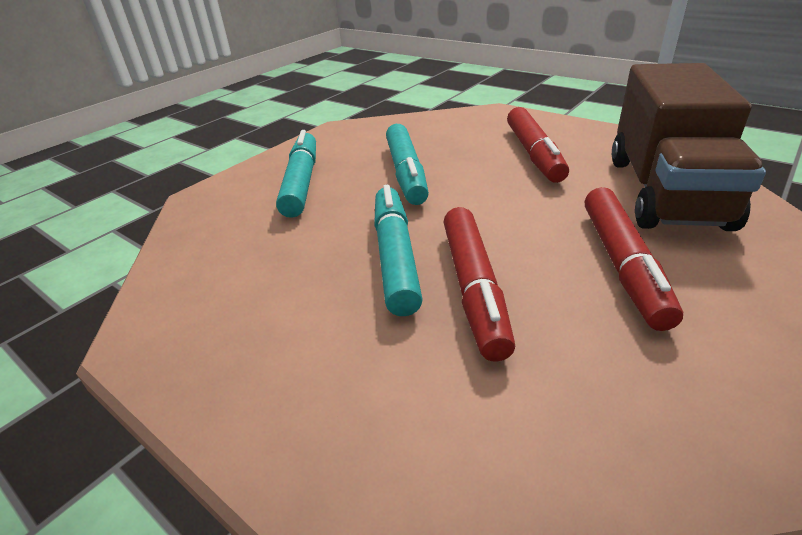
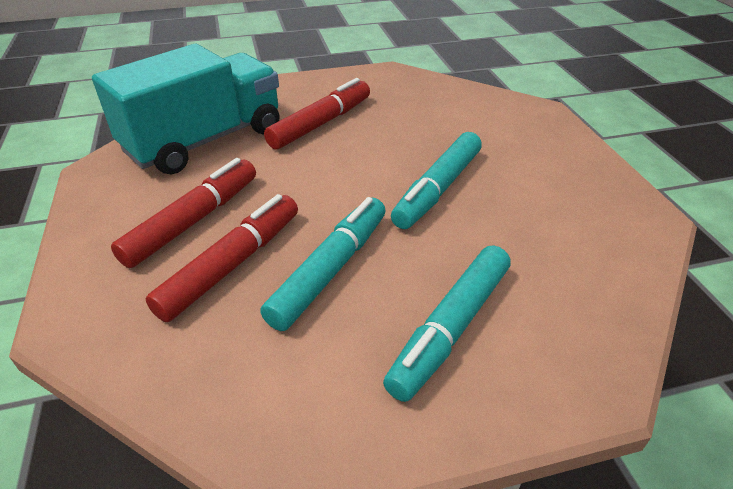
camera: 145 degrees left, 5 degrees up
(474, 288) = (413, 149): red marker -> red marker (232, 264)
(665, 191) = (205, 140): brown truck -> turquoise truck

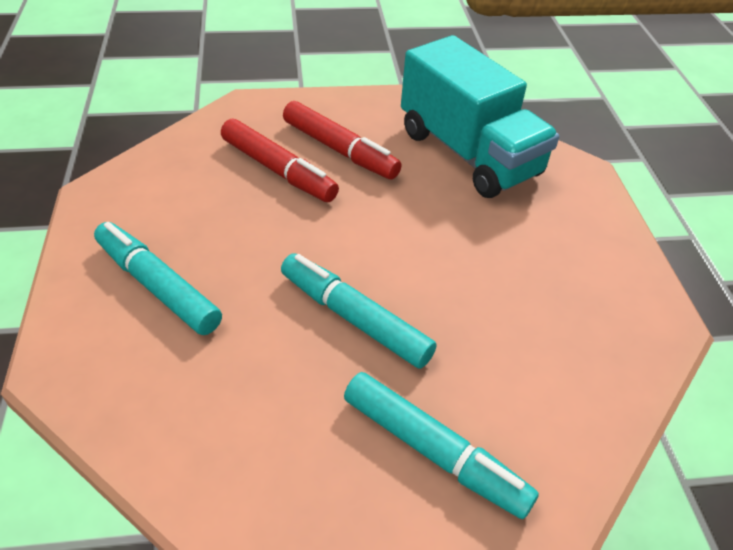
camera: 95 degrees right, 5 degrees up
(321, 123) = (503, 237): red marker -> none
(330, 270) = (253, 223): turquoise marker -> turquoise marker (433, 451)

